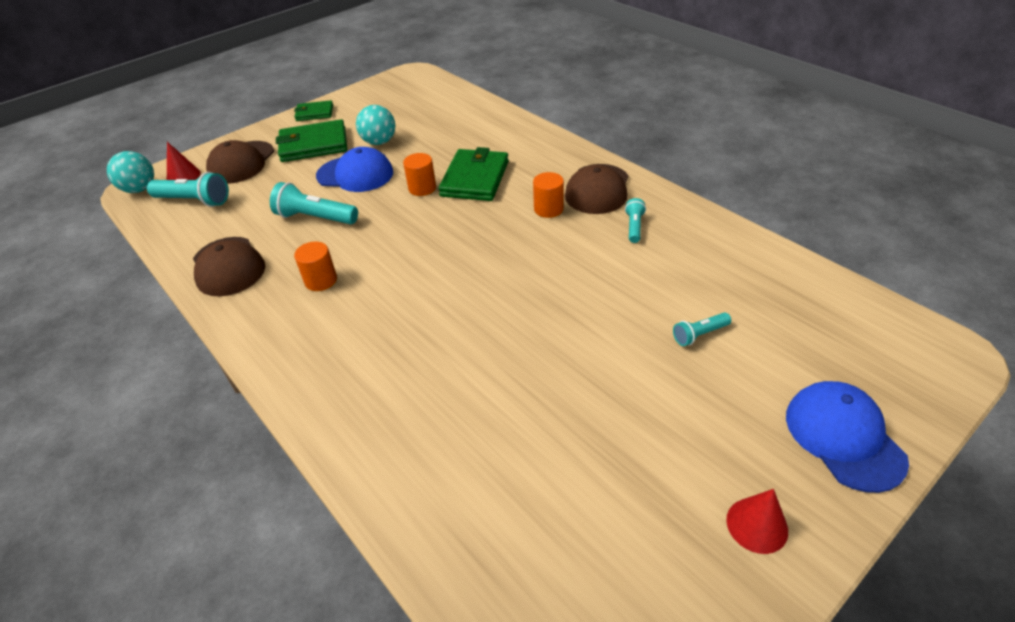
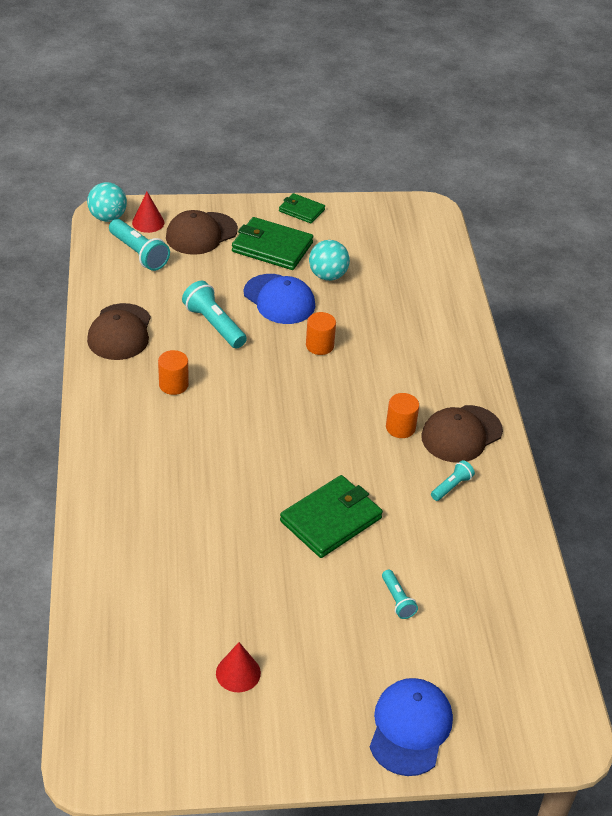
camera: 30 degrees right, 0 degrees up
(475, 178) = (371, 362): green wallet -> green wallet (331, 519)
(699, 335) = (397, 600): turquoise flashlight -> turquoise flashlight turned 120 degrees counterclockwise
(757, 525) = (288, 731): red cone -> red cone (238, 673)

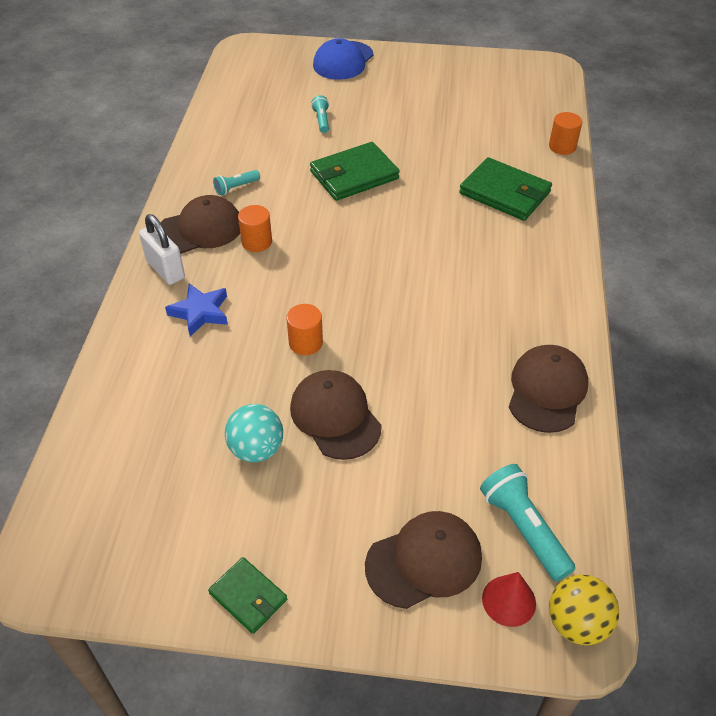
camera: 165 degrees left, 5 degrees up
(108, 217) = (577, 623): turquoise ball -> yellow ball
(173, 385) = (484, 314): orange cylinder -> orange cylinder (562, 147)
(214, 325) = (428, 387): turquoise flashlight -> none
(238, 673) = (451, 96): red cone -> none
(272, 247) = (320, 516): green wallet -> green wallet (505, 193)
(279, 299) = (335, 416): blue cap -> brown cap
(417, 359) = (200, 312): none -> blue star
(469, 391) = (165, 270): none -> white padlock

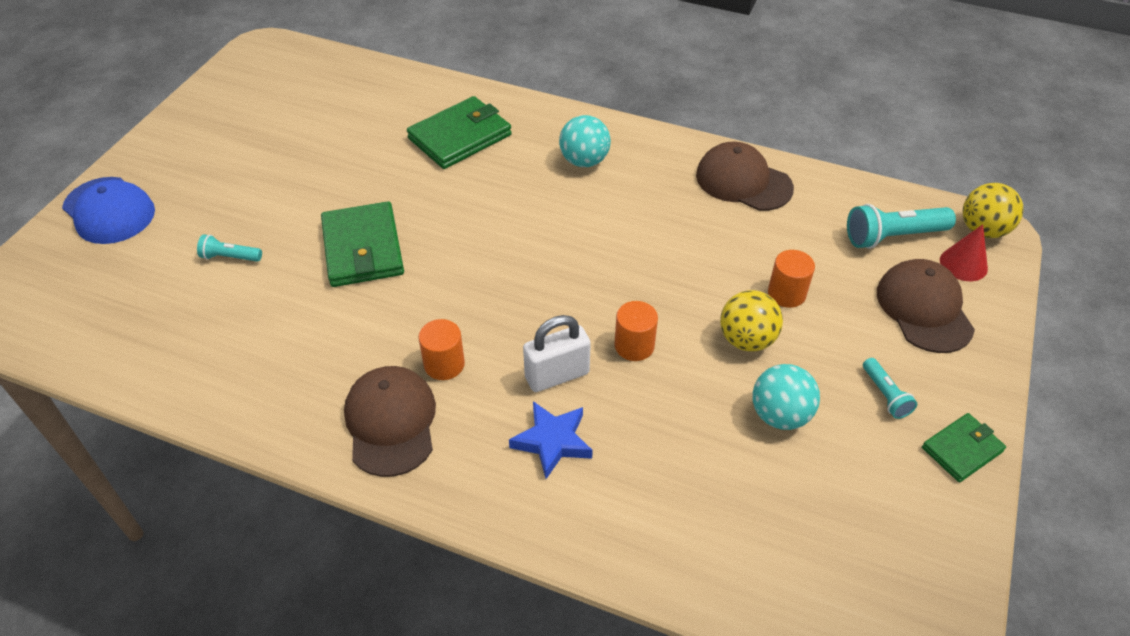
camera: 75 degrees left, 0 degrees up
(165, 270) = (457, 472): white padlock -> white padlock (557, 375)
(236, 188) = (323, 370): turquoise flashlight -> turquoise flashlight (885, 395)
(335, 416) = (746, 340): brown cap -> yellow ball
(515, 273) = (584, 161): none -> turquoise ball
(562, 147) = (407, 78): orange cylinder -> orange cylinder (786, 293)

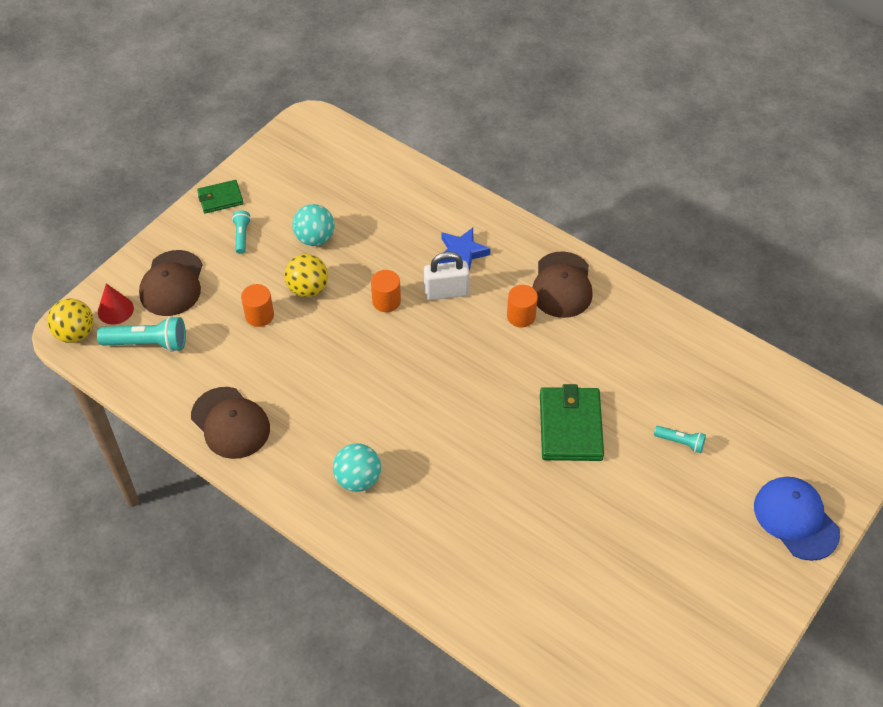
camera: 165 degrees left, 5 degrees up
(460, 137) = (465, 538): green wallet -> none

